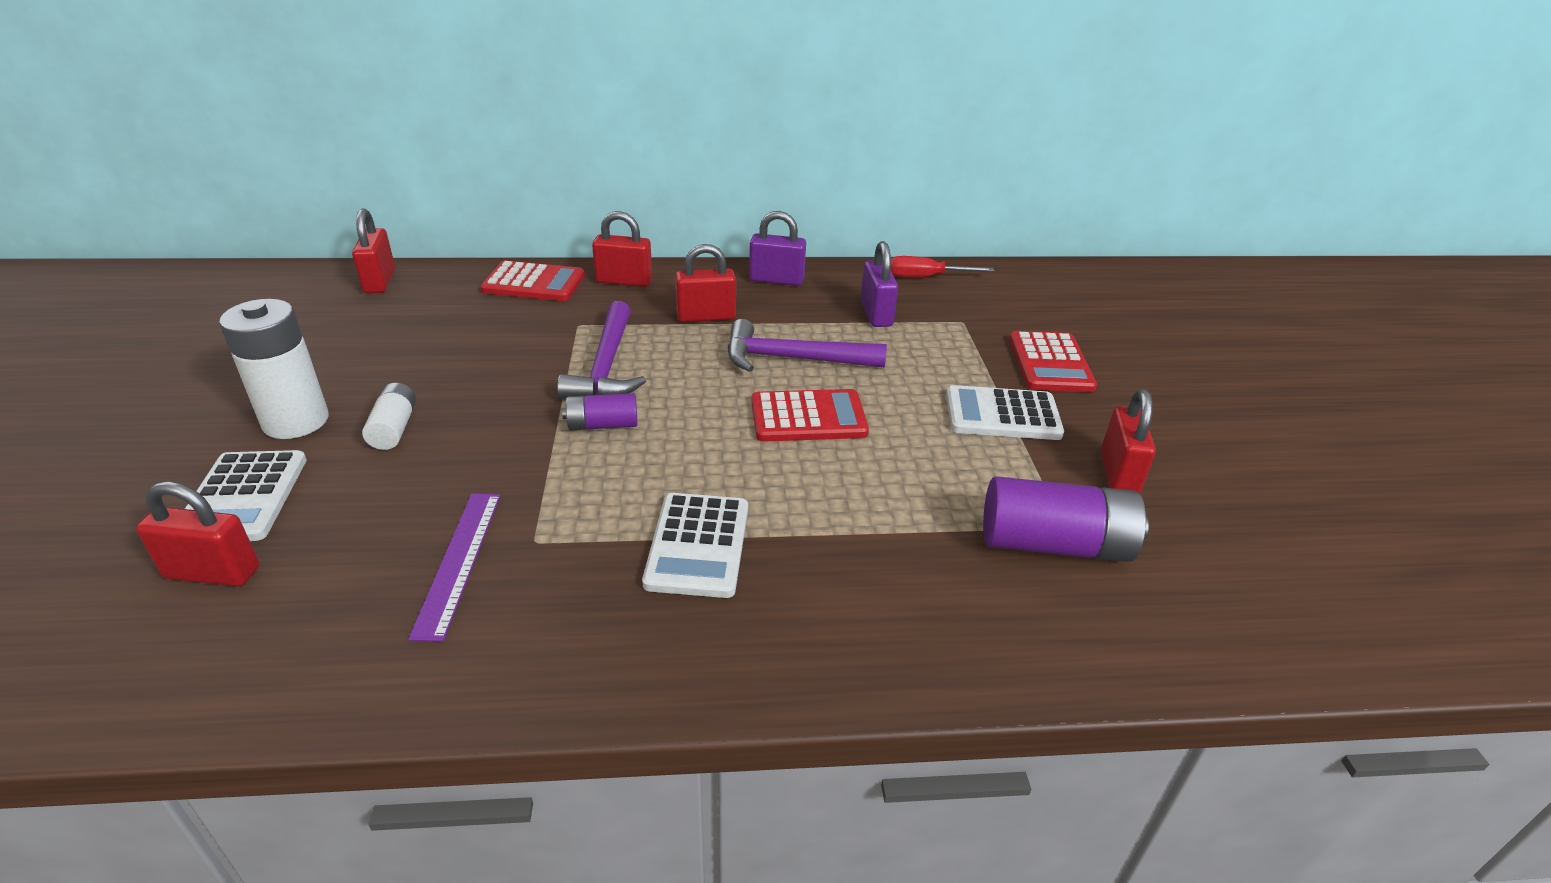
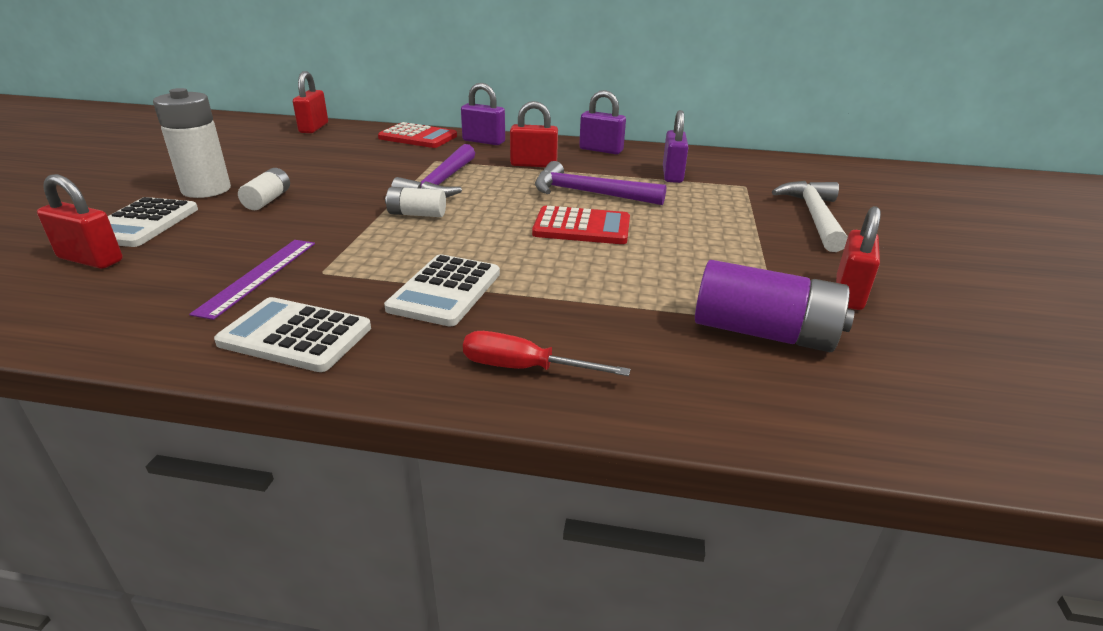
camera: 15 degrees right, 5 degrees down
(602, 425) = (417, 214): purple battery -> white battery
(624, 281) = (483, 141): red padlock -> purple padlock
(925, 277) = (726, 158): red screwdriver -> red screwdriver (524, 368)
(1002, 415) = (753, 244): white calculator -> white calculator (295, 336)
(1050, 363) = (814, 217): red calculator -> white hammer

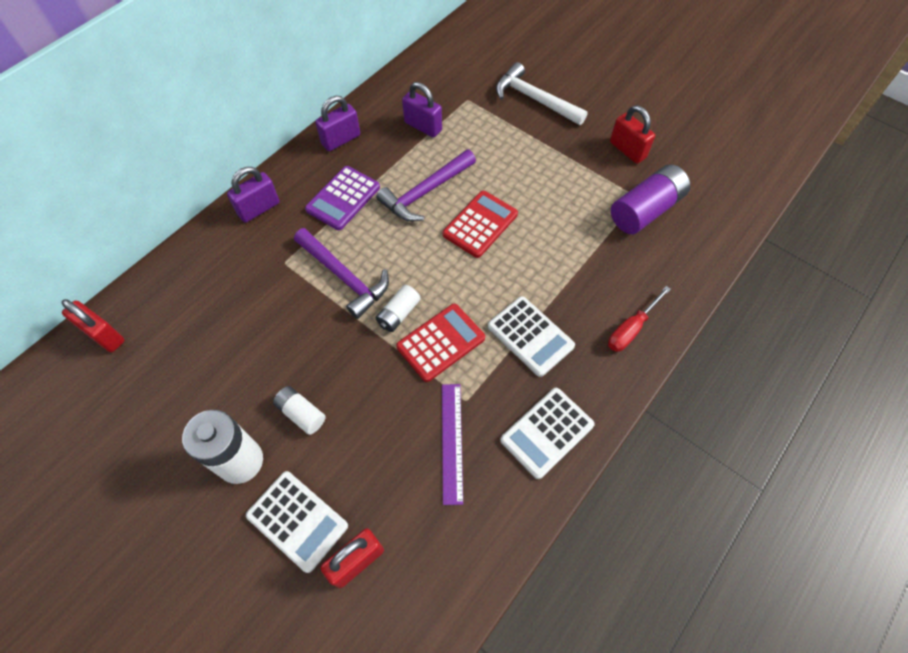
camera: 60 degrees left, 30 degrees up
(258, 276) = (452, 442): purple ruler -> purple ruler turned 45 degrees clockwise
(418, 137) = (207, 254): red calculator -> red calculator (440, 342)
(533, 164) = (343, 198): red padlock -> purple calculator

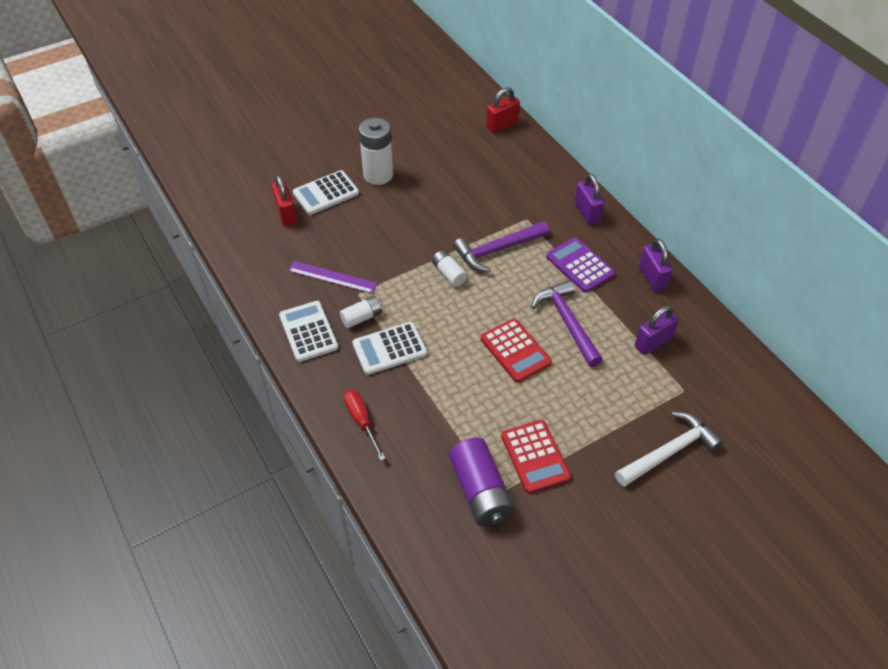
camera: 110 degrees right, 10 degrees down
(301, 413) = (395, 207): white battery -> white battery (362, 317)
(440, 342) = (412, 292): red calculator -> red calculator (535, 456)
(627, 150) = (566, 511): red padlock -> none

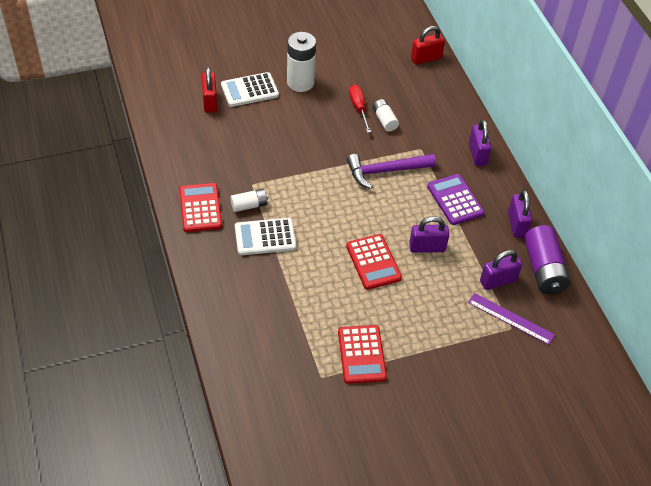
camera: 10 degrees right, 0 degrees up
(308, 332) = (200, 208): white calculator -> red calculator
(332, 277) = (234, 165): purple ruler -> purple ruler (510, 318)
(361, 421) = (223, 292): red screwdriver -> red screwdriver (358, 108)
(449, 274) = (336, 183): white battery -> white battery (384, 120)
(480, 491) = (306, 372): purple battery -> purple battery (543, 269)
(567, 322) = (427, 247): purple hammer -> purple padlock
(669, 452) = (479, 377): white hammer -> none

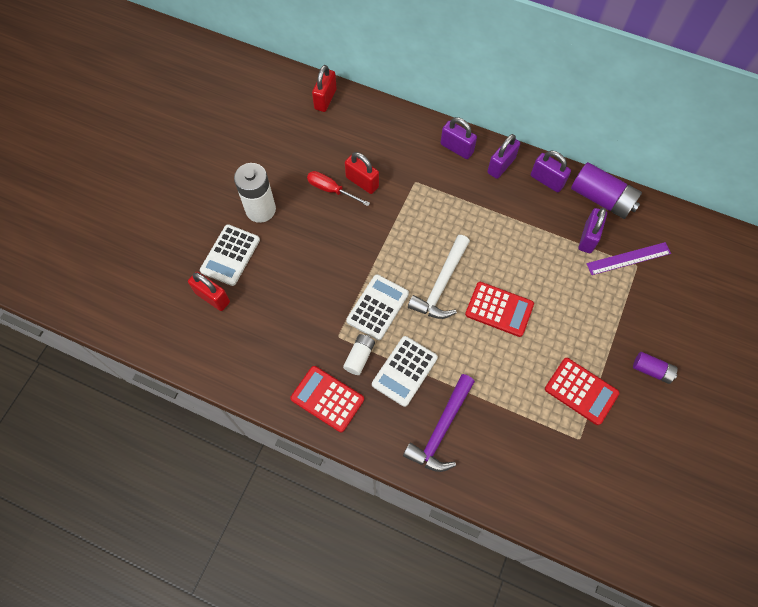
camera: 45 degrees left, 15 degrees up
(297, 191) = (377, 307): none -> white calculator
(355, 216) = (441, 284): none -> white hammer
(384, 120) = (362, 182): white battery -> red padlock
(386, 171) = (416, 225): purple hammer -> purple hammer (441, 429)
(427, 247) = (517, 259): purple padlock -> purple padlock (501, 165)
(429, 392) = (652, 370): none -> purple battery
(455, 200) = (487, 201): purple calculator -> none

